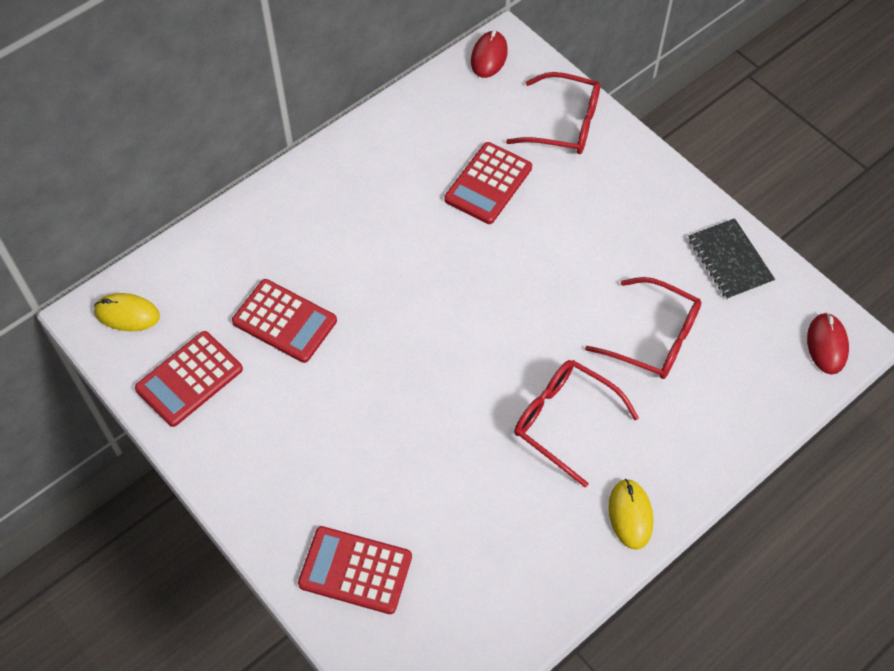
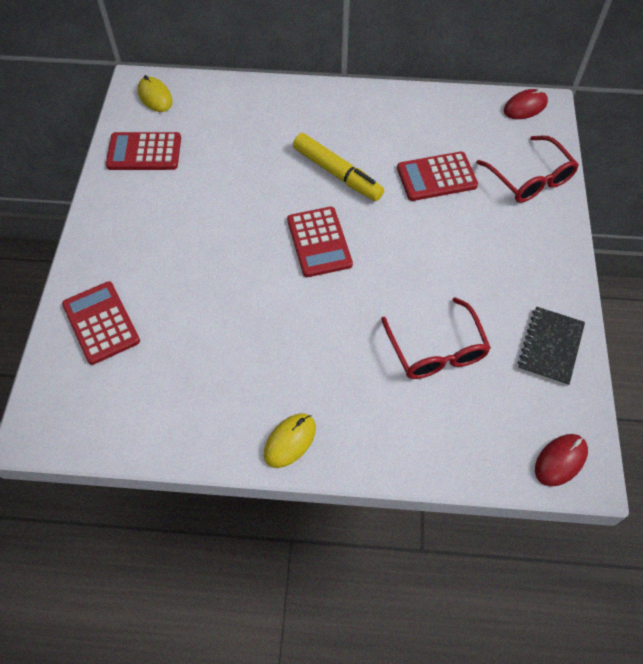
camera: 45 degrees right, 0 degrees up
(284, 321) = (227, 162): red calculator -> red calculator (319, 242)
(400, 250) = (337, 174): none -> yellow marker
(564, 421) = (317, 348): red glasses -> none

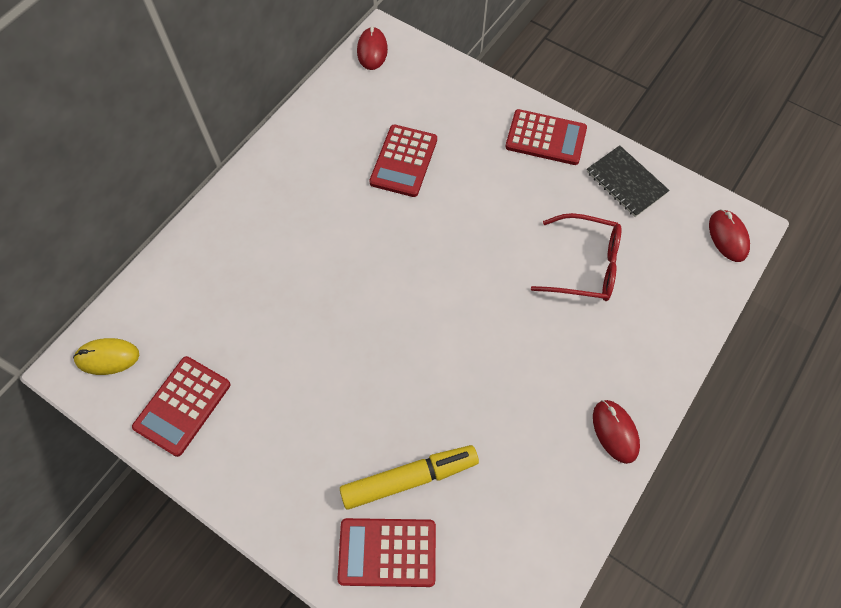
camera: 60 degrees left, 5 degrees up
(290, 441) = (615, 431): yellow mouse -> red mouse
(319, 242) = (415, 296): red calculator -> red calculator (545, 138)
(337, 174) = (343, 238): yellow marker -> yellow marker (409, 478)
(530, 179) = (453, 95): red glasses -> none

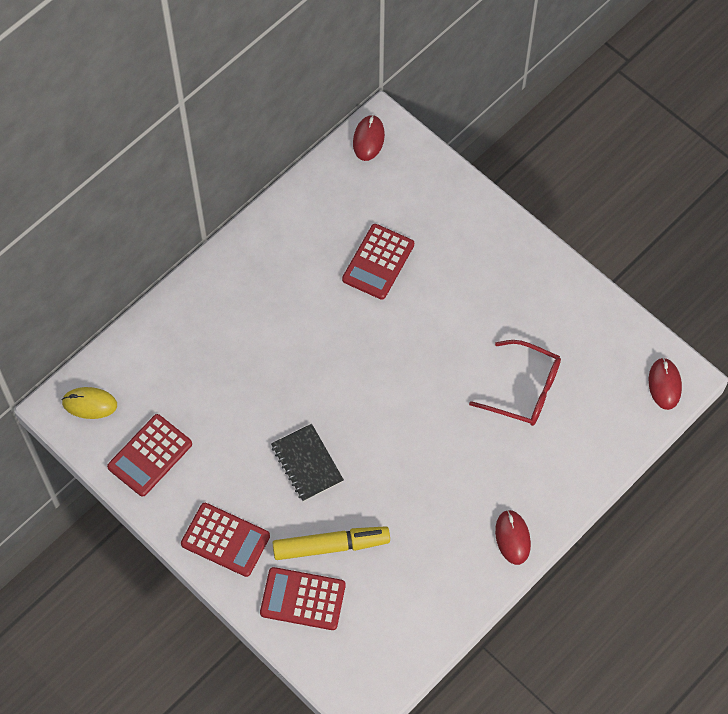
camera: 10 degrees right, 0 degrees up
(545, 138) = (519, 259): red calculator -> red calculator (225, 540)
(626, 182) = (584, 317): black notebook -> black notebook (307, 463)

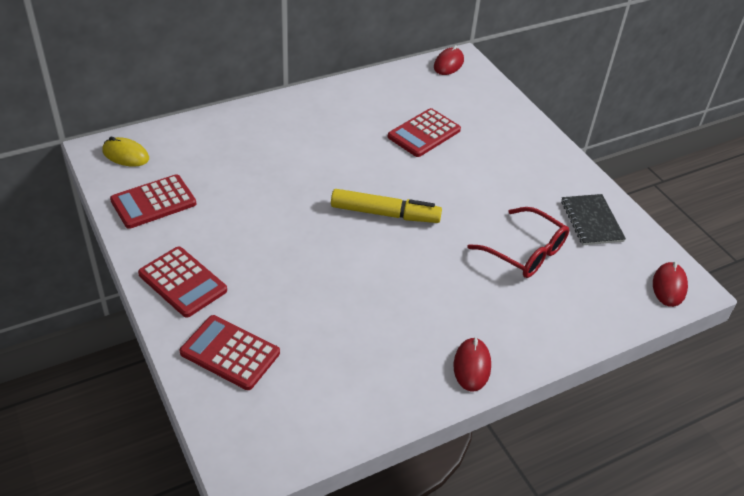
camera: 15 degrees right, 20 degrees down
(307, 463) = (292, 248): black notebook -> black notebook (591, 221)
(331, 546) = (282, 317): yellow marker -> yellow marker (385, 214)

